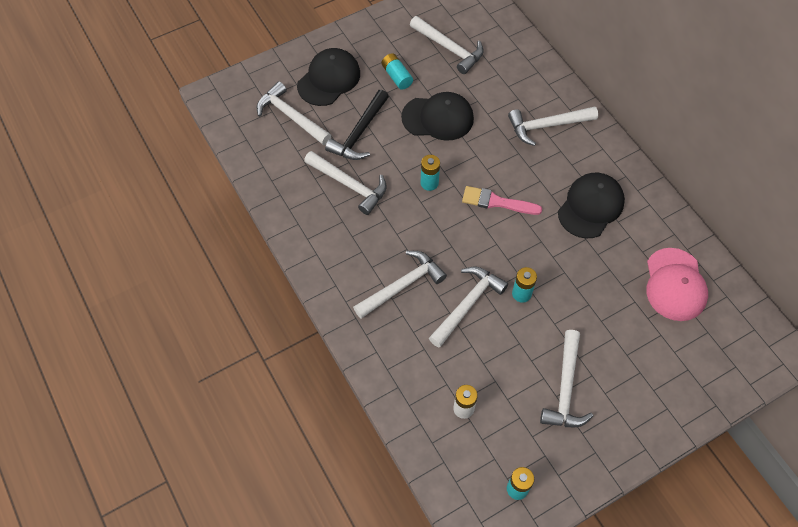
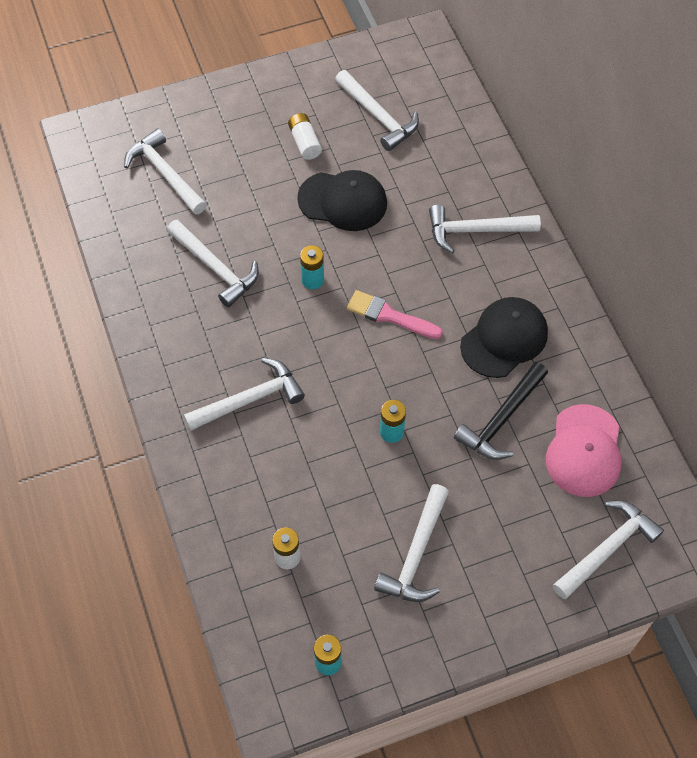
camera: 10 degrees right, 0 degrees up
(329, 79) = (221, 134): black cap -> none
(359, 133) = (242, 206): black hammer -> black hammer (502, 419)
(397, 76) = (305, 142): turquoise battery -> white battery
(467, 304) = (322, 434): white hammer -> white hammer (607, 549)

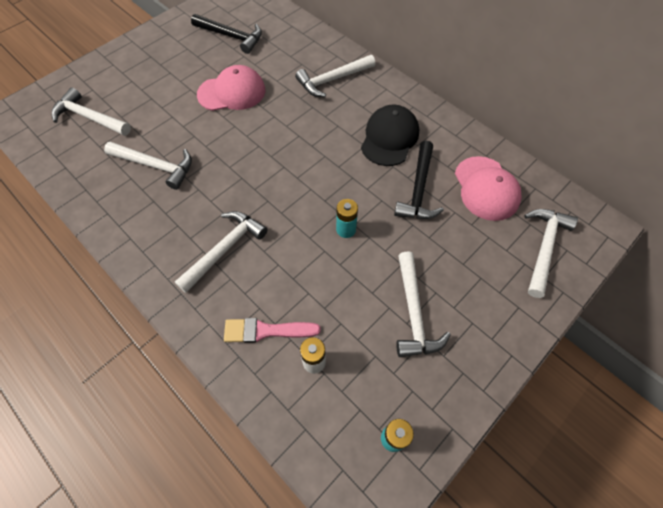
camera: 25 degrees left, 0 degrees up
(305, 142) = (187, 66): white battery -> none
(312, 280) = (234, 148): turquoise battery -> none
(343, 201) = (232, 92): black cap -> pink cap
(378, 116) = (231, 36): white hammer -> black hammer
(389, 315) = (302, 152): pink brush -> pink brush (266, 331)

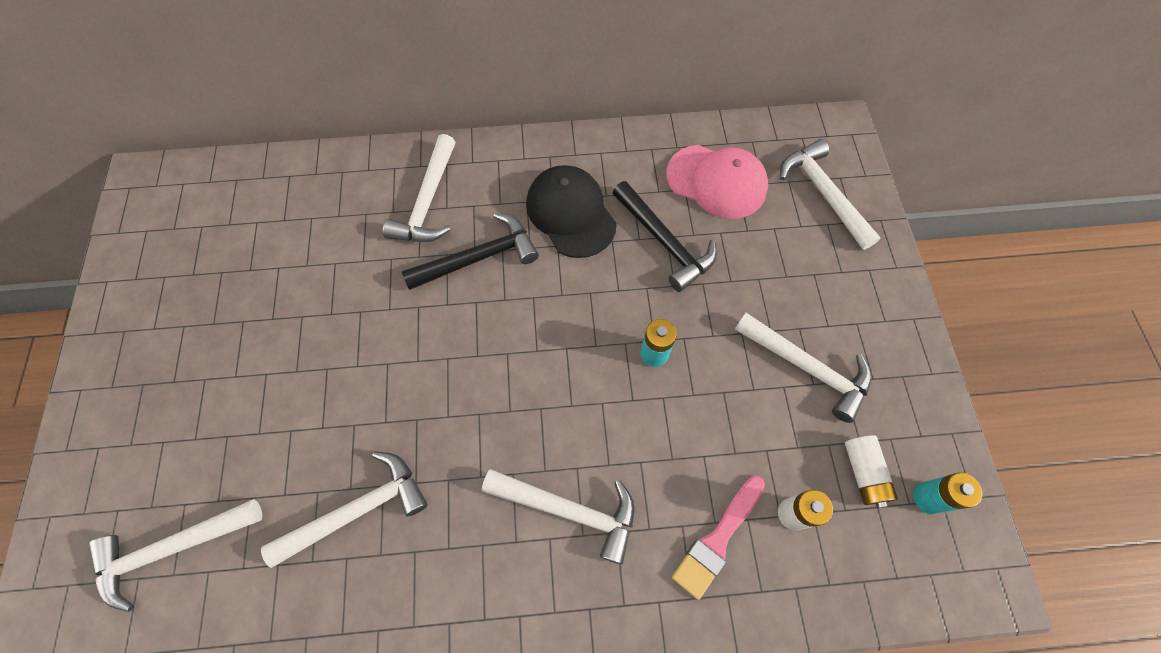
camera: 50 degrees left, 5 degrees up
(224, 249) = (569, 510): white hammer -> white hammer turned 120 degrees clockwise
(231, 36) = (226, 257): black hammer -> black hammer (478, 258)
(232, 92) = (327, 327): pink cap -> none
(374, 387) = (863, 473): none -> white battery

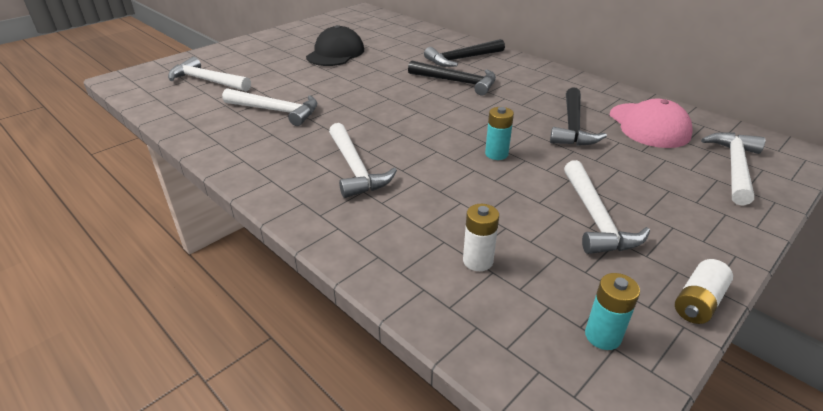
camera: 50 degrees right, 30 degrees down
(428, 201) = (462, 59): white hammer -> black hammer
(571, 213) = (530, 93): black cap -> black cap (335, 53)
(717, 539) = (411, 233): pink brush -> none
(863, 473) = (564, 285): white battery -> white battery (698, 302)

